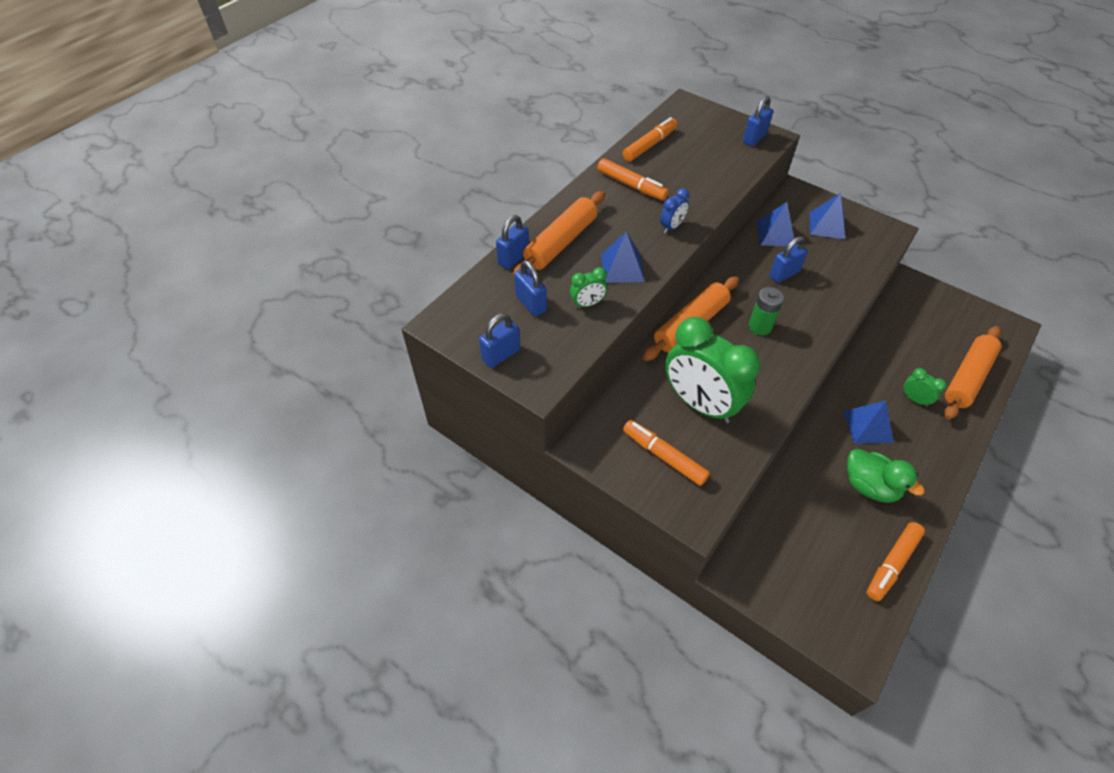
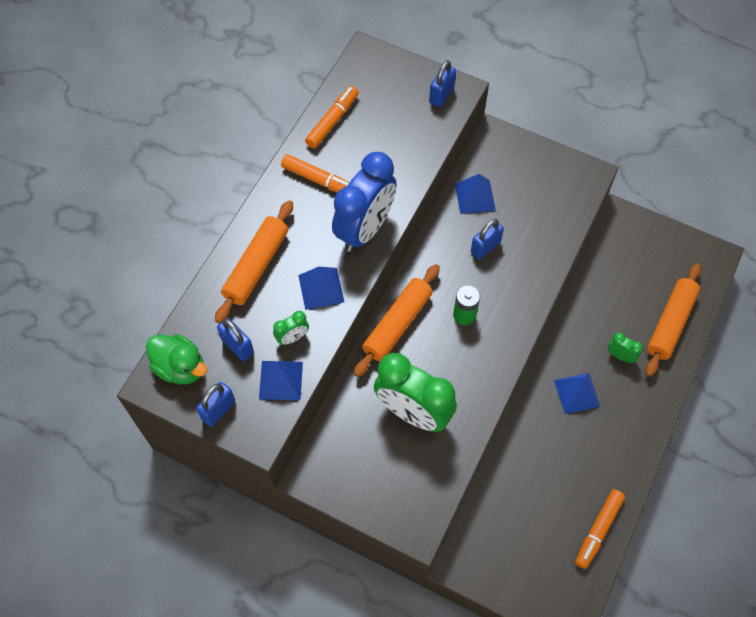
camera: 10 degrees left, 10 degrees up
(513, 258) = (212, 294): blue padlock -> none
(663, 456) = (384, 474): orange marker -> none
(672, 227) = (365, 229): blue clock -> blue clock, size x2.35
(827, 225) = (526, 178): blue pyramid -> blue pyramid (281, 380)
(869, 486) = (578, 456): green duck -> green duck (180, 367)

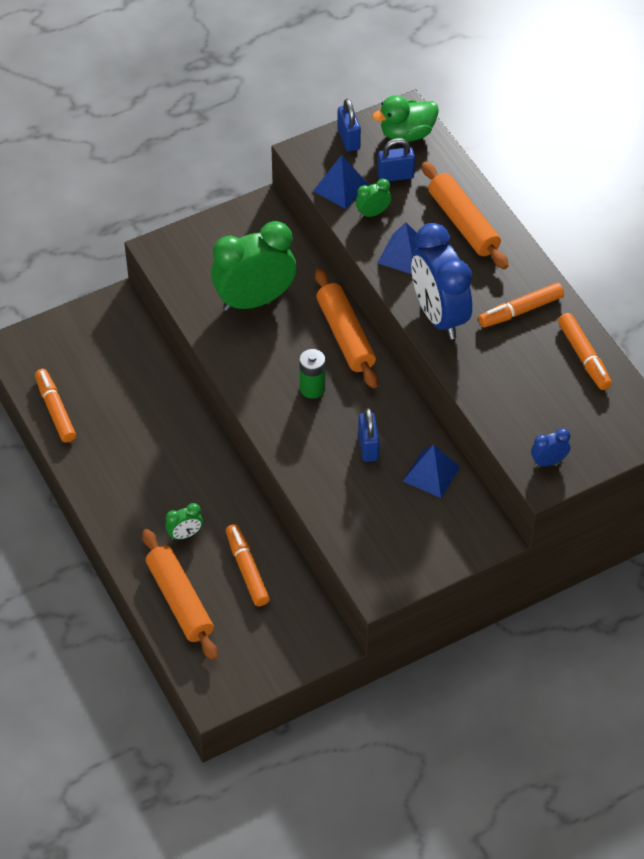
camera: 125 degrees right, 10 degrees down
(292, 338) = (373, 213): green clock -> green clock turned 60 degrees clockwise
(441, 95) = (548, 461): blue padlock -> blue clock
(576, 393) = (181, 475): blue pyramid -> none
(611, 299) = (247, 569): none -> orange marker

